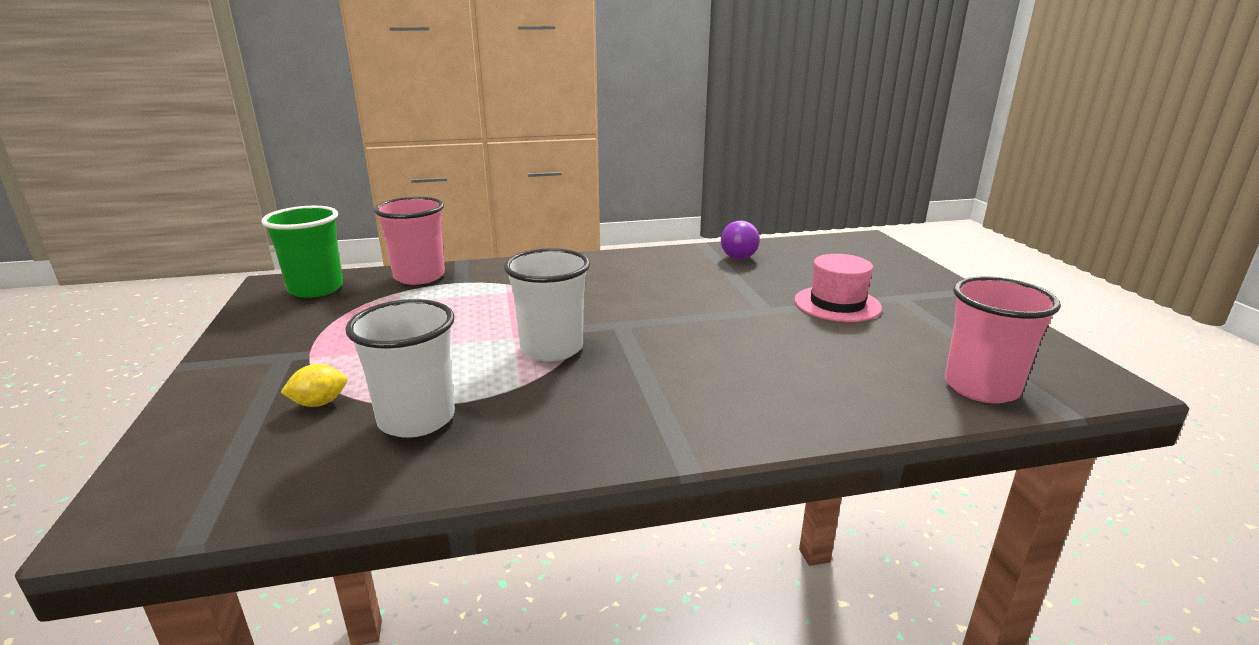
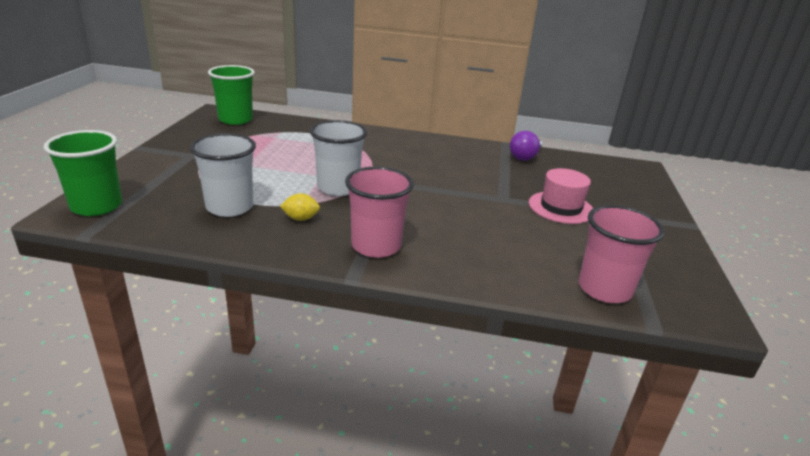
camera: 20 degrees right, 5 degrees up
(176, 483) = (96, 206): none -> green cup
(319, 403) = (188, 185): yellow lemon -> yellow lemon (300, 218)
(419, 276) = (299, 125): pink cup -> pink cup (376, 246)

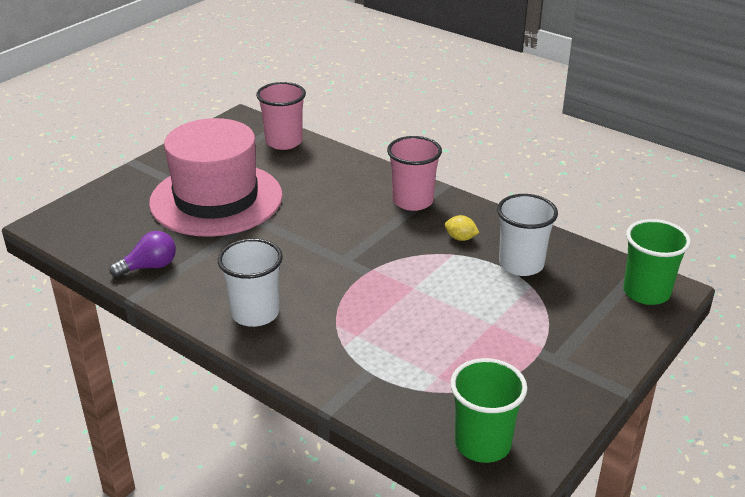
camera: 150 degrees left, 5 degrees up
(338, 188) = (406, 266): white cup -> white cup (255, 313)
(561, 207) = (216, 199): pink hat -> pink hat, size x2.10

